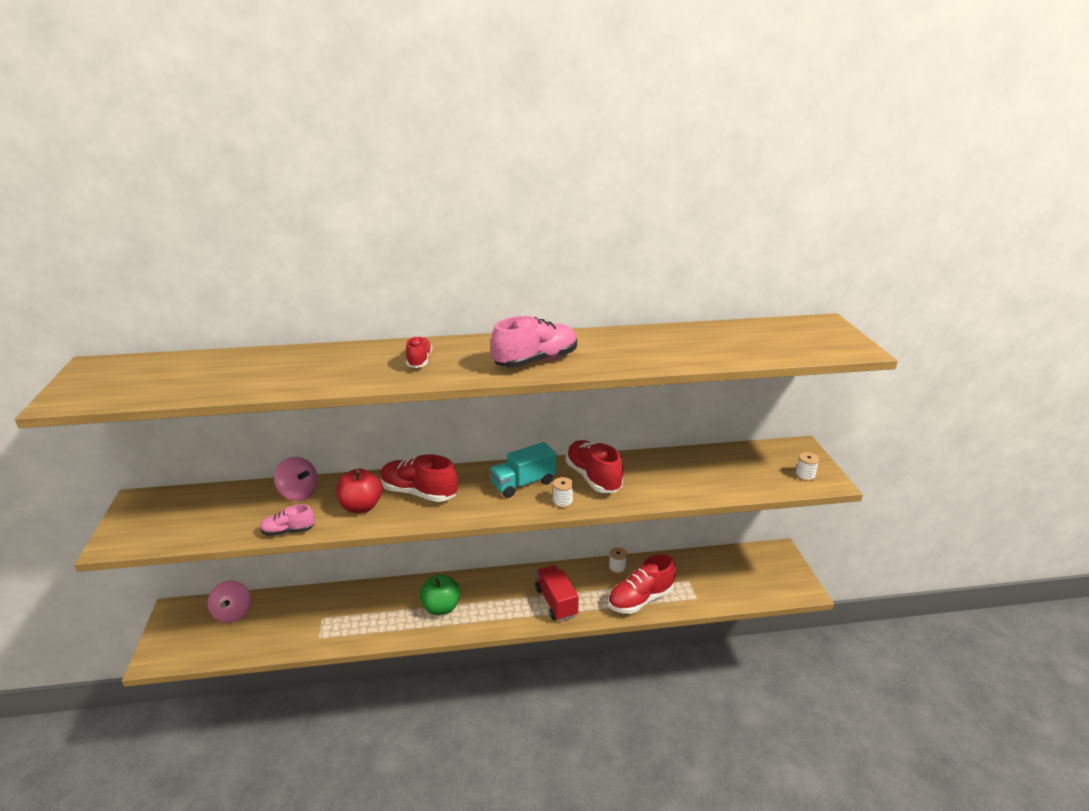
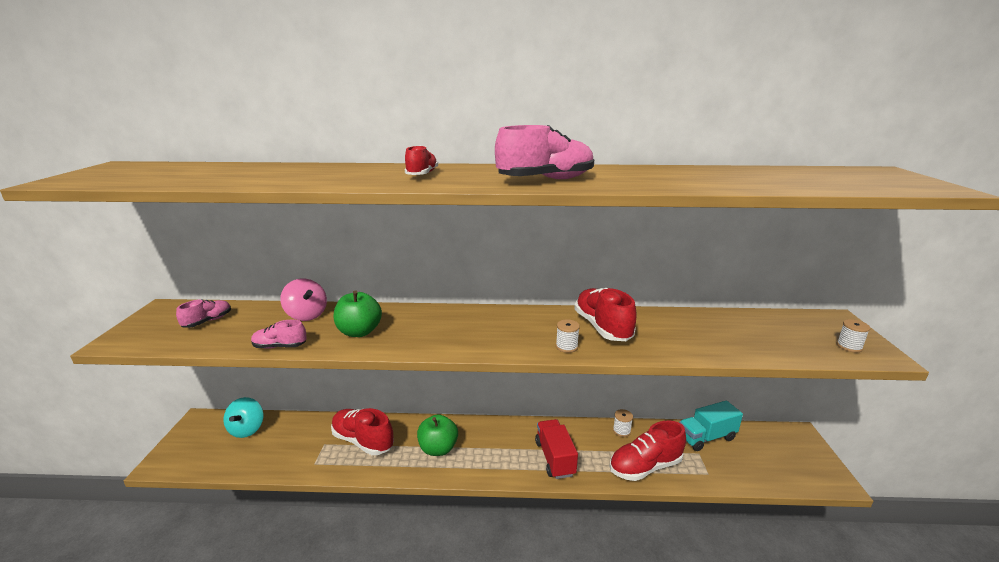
camera: 10 degrees right, 5 degrees down
(197, 511) = (208, 321): none -> pink shoe
(233, 613) = (247, 429): pink spinning top -> turquoise spinning top
(361, 507) = (359, 332): red apple -> green apple
(418, 493) = (420, 325): red shoe -> red shoe (363, 441)
(523, 484) = (527, 326): turquoise truck -> turquoise truck (706, 437)

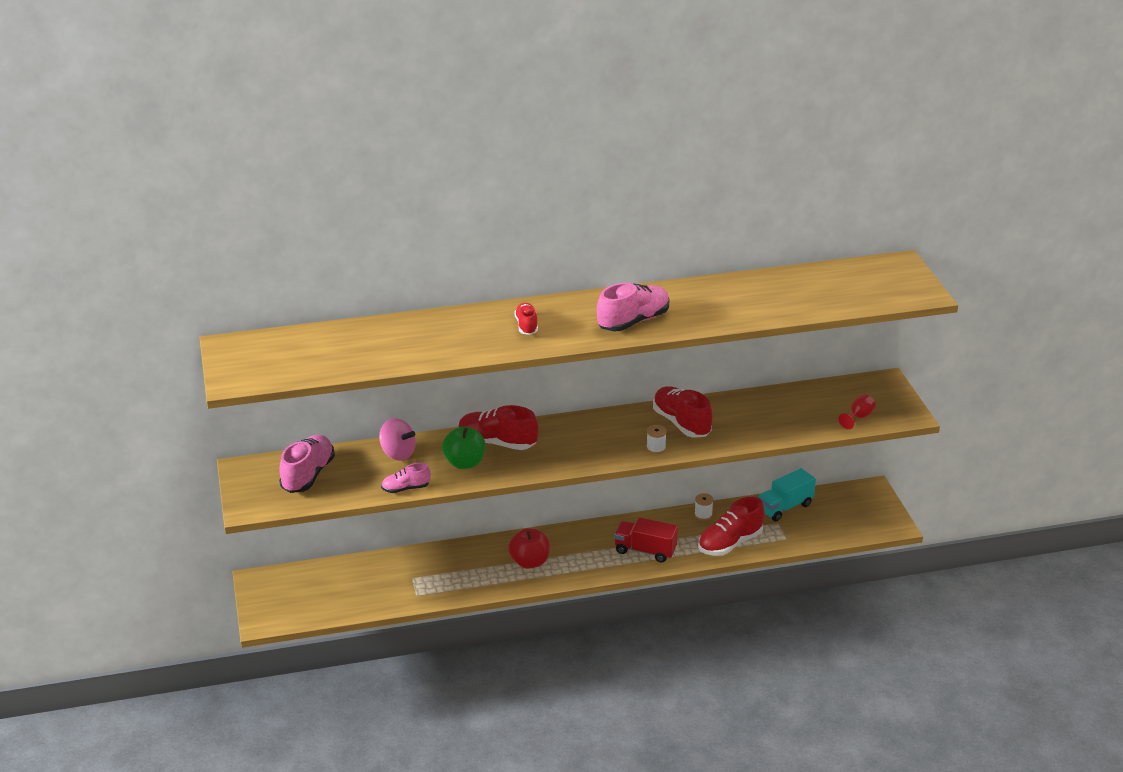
camera: 15 degrees left, 10 degrees up
(208, 321) = (308, 475): pink shoe -> pink shoe, size x1.75
(247, 429) = (319, 579): turquoise spinning top -> none
(363, 441) = (450, 568): red shoe -> red shoe (497, 443)
(438, 449) = (529, 562): green apple -> red apple
(555, 458) = (645, 550): red truck -> red truck turned 45 degrees counterclockwise
(813, 348) = (858, 417): none -> red goblet
(849, 346) = (887, 411): white spool -> none

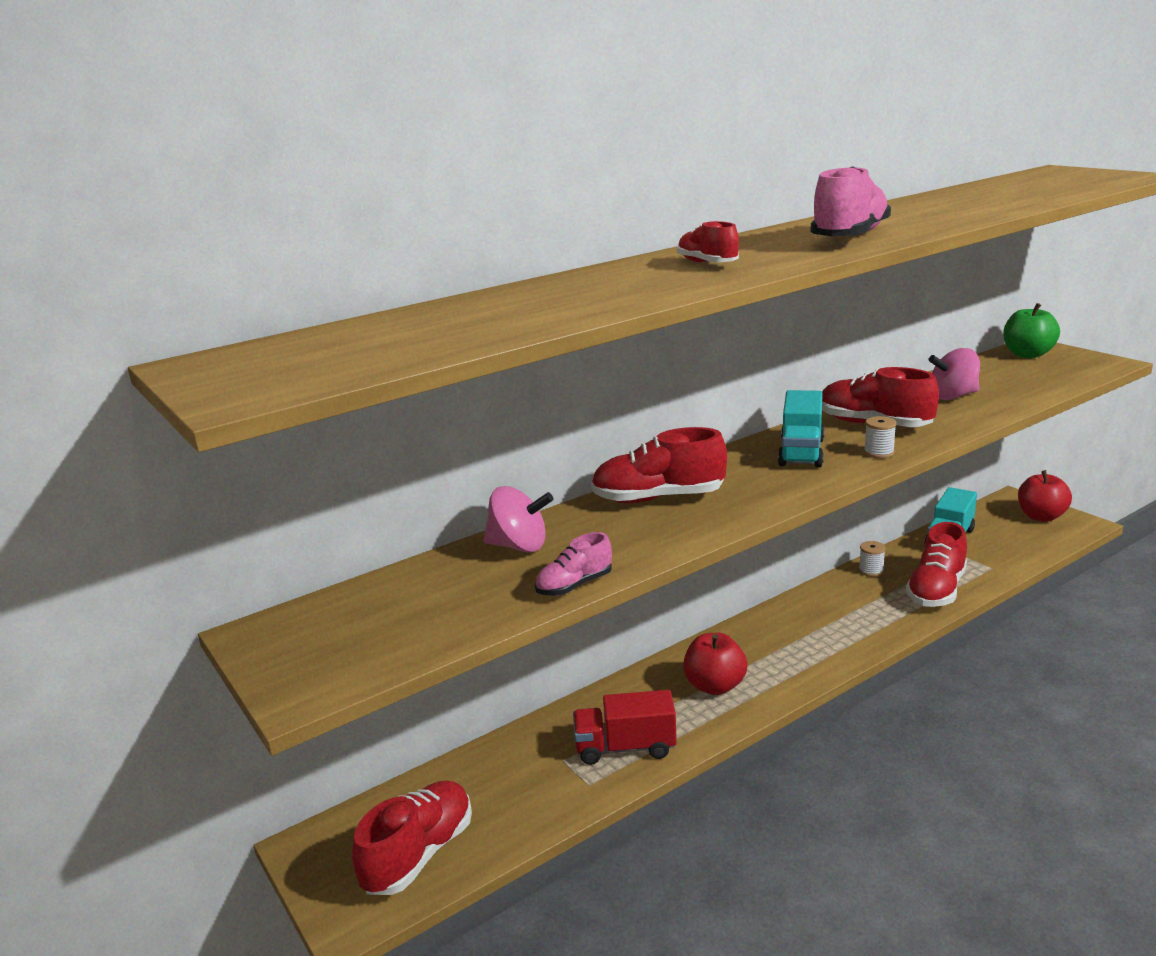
camera: 20 degrees left, 10 degrees down
(308, 475) = (387, 612): pink shoe -> none
(309, 602) = (419, 854): none -> red shoe
(464, 463) = (635, 531): green apple -> green apple (1027, 354)
(612, 433) = (801, 452): none -> turquoise truck
(645, 550) = (848, 627): red truck -> red truck (625, 748)
(761, 414) = (952, 396): none -> pink spinning top
(858, 417) = (1060, 375): red goblet -> none
(872, 510) = (1041, 516): none -> red apple

